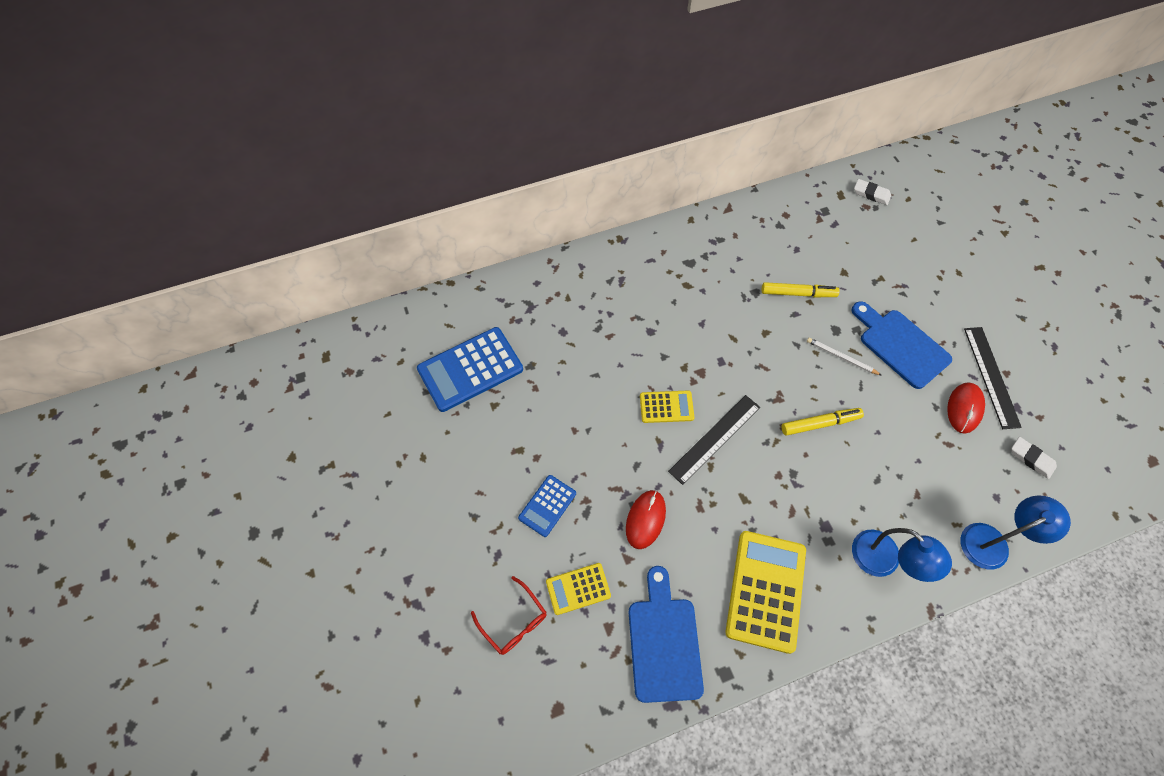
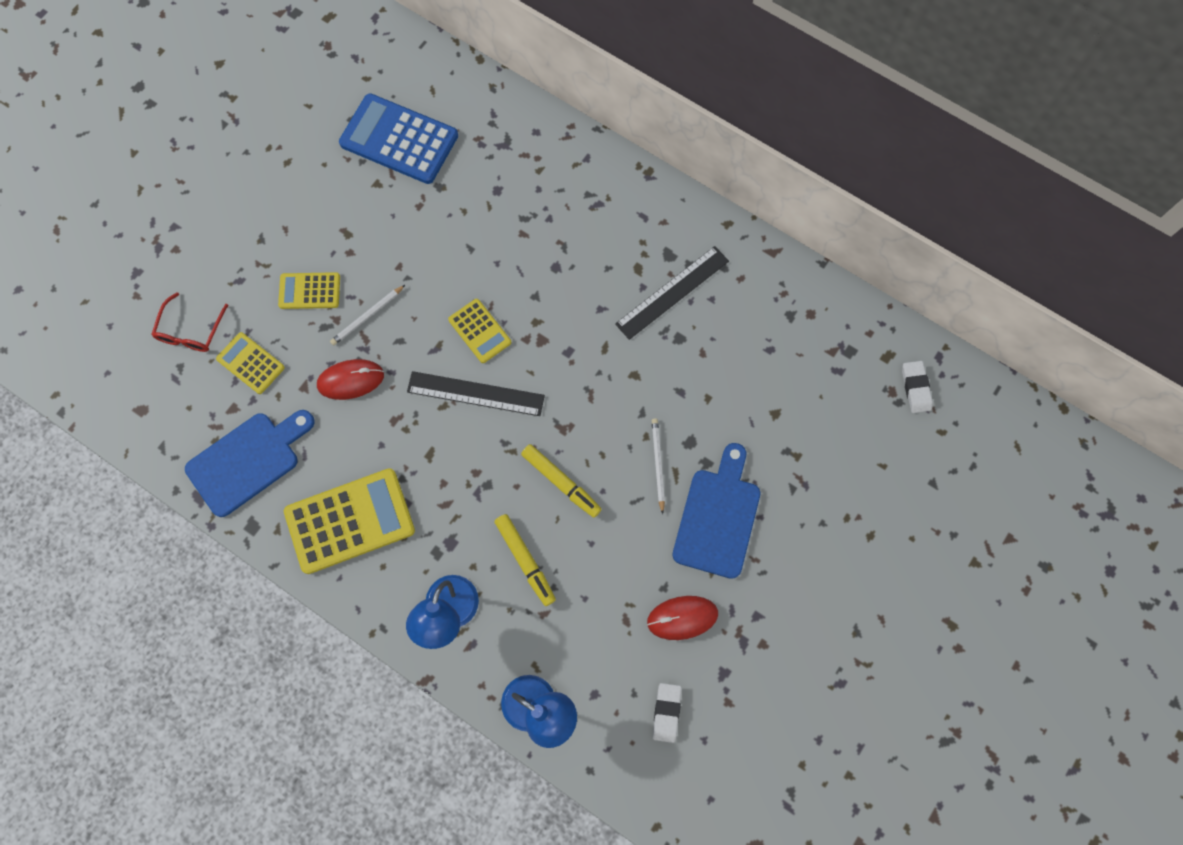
camera: 55 degrees right, 10 degrees up
(547, 505) = (309, 291): blue calculator -> yellow calculator
(600, 476) = (367, 316): none -> white pencil
(797, 293) = (709, 380): yellow marker -> yellow marker (525, 560)
(991, 376) = (746, 629): black ruler -> black ruler (672, 292)

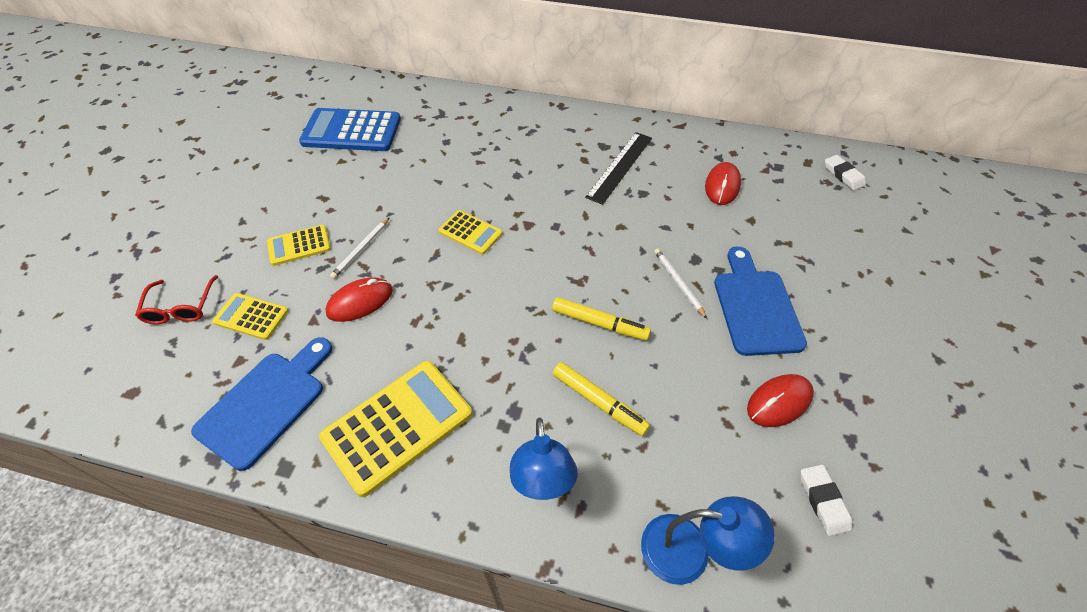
camera: 20 degrees left, 20 degrees down
(475, 394) = (486, 278): black ruler -> none
(770, 357) = (722, 186): none -> red mouse

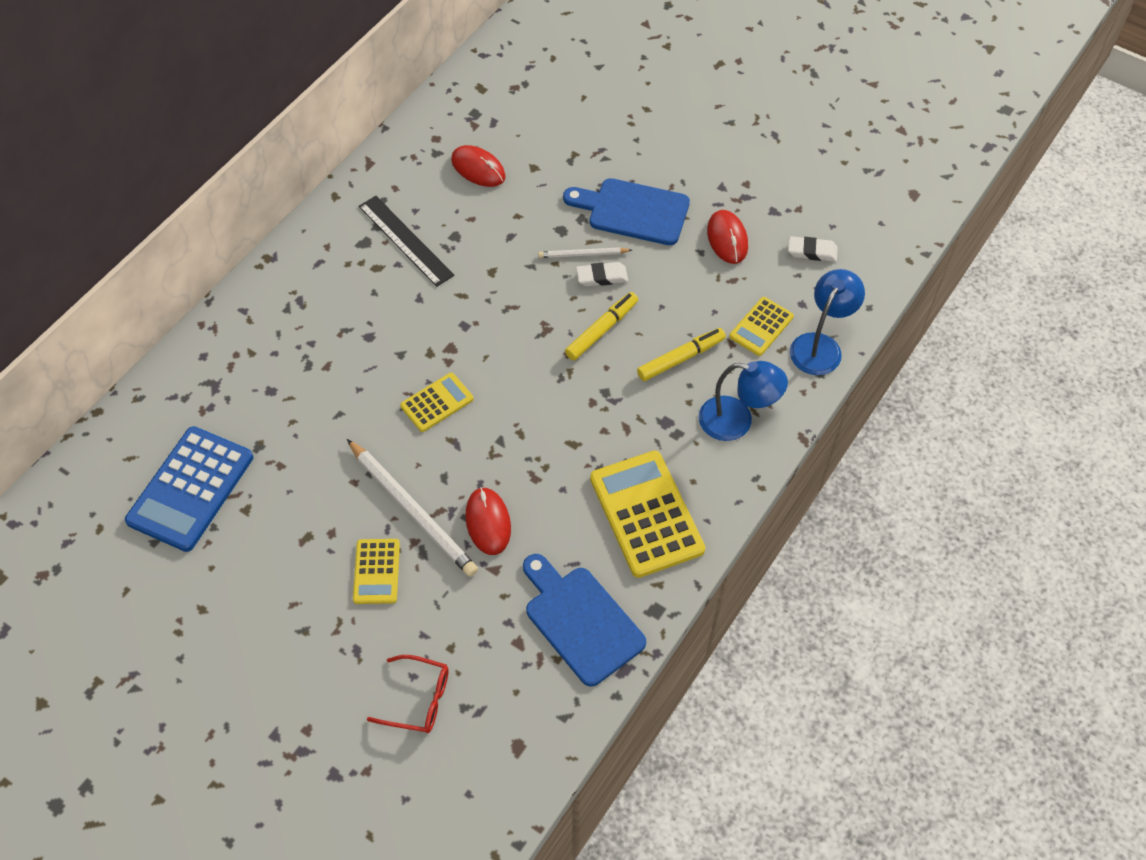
camera: 70 degrees left, 5 degrees up
(251, 316) = (463, 628): yellow calculator -> yellow calculator (761, 327)
(361, 249) = (413, 510): white pencil -> white pencil, size x1.92
(843, 175) = (512, 71): white eraser -> white eraser (602, 277)

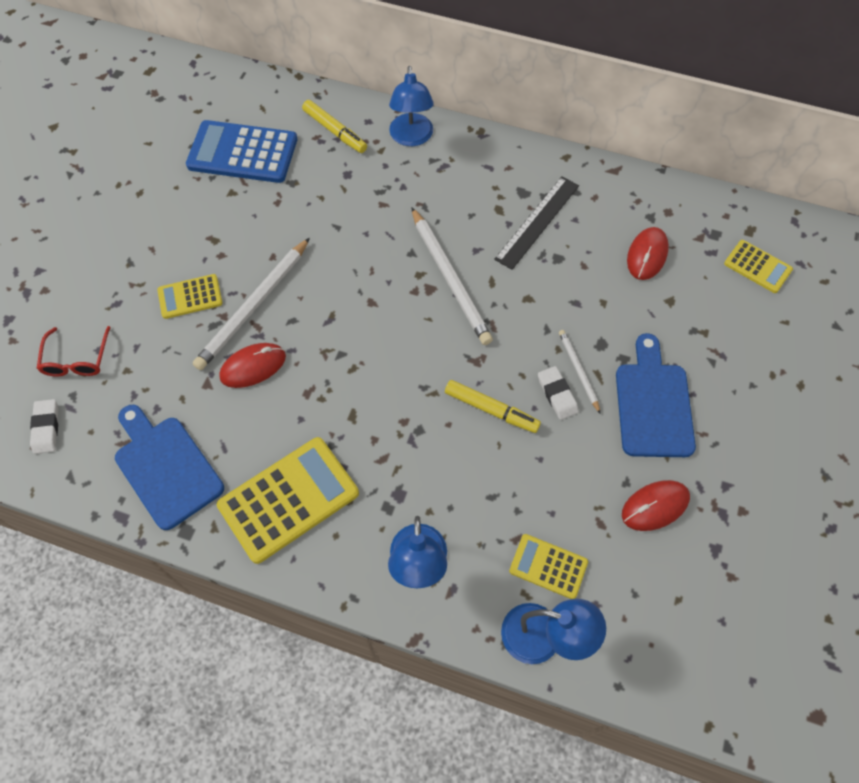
camera: 75 degrees right, 5 degrees up
(247, 320) = (411, 138): none -> blue lamp
(437, 402) = (368, 294): yellow calculator -> yellow calculator (757, 267)
(444, 328) = (450, 278): none -> white pencil
(580, 620) = (166, 467): blue cutting board -> blue cutting board turned 75 degrees counterclockwise
(680, 359) = (480, 491): yellow marker -> yellow marker (334, 131)
(812, 251) = (674, 604): white eraser -> white eraser (46, 428)

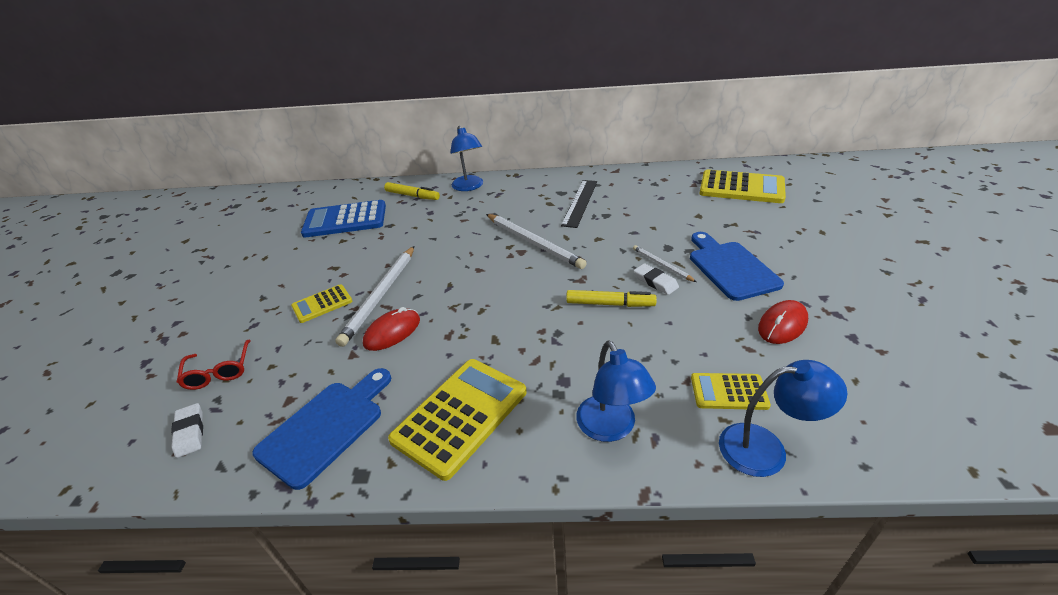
camera: 15 degrees left, 25 degrees down
(166, 467) = (326, 427): blue cutting board -> blue cutting board turned 90 degrees clockwise
(647, 255) = (665, 199): red mouse -> none
(757, 267) = (741, 188): yellow calculator -> yellow calculator, size x1.83

